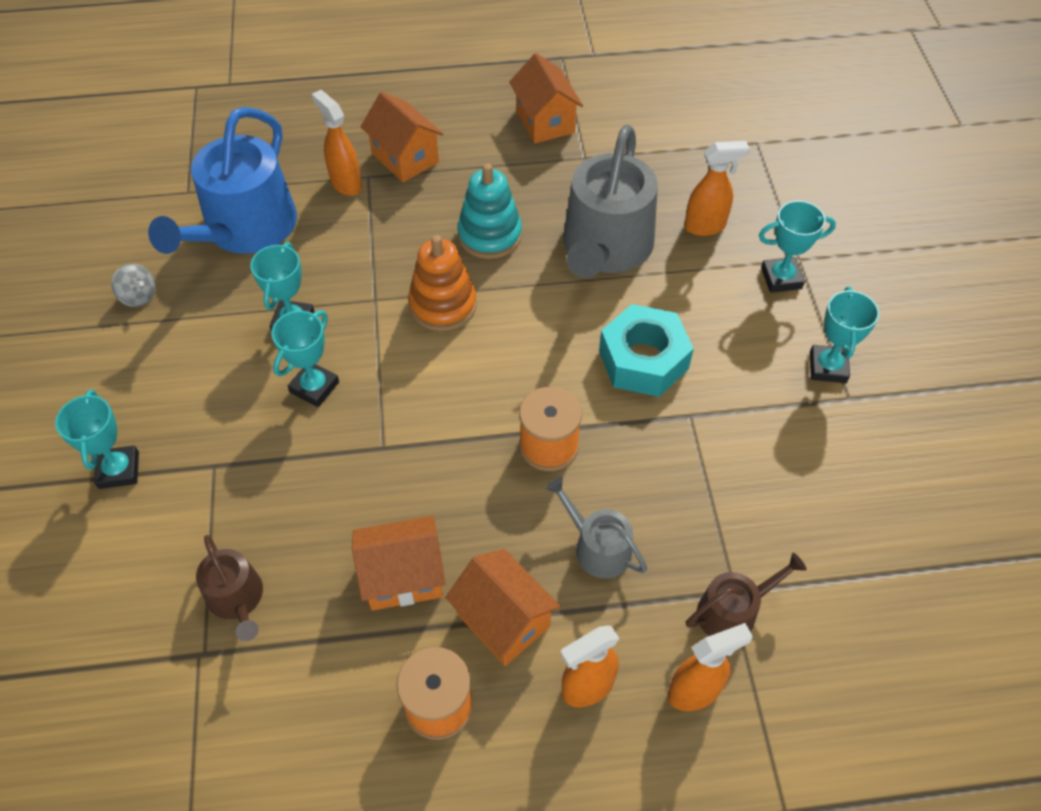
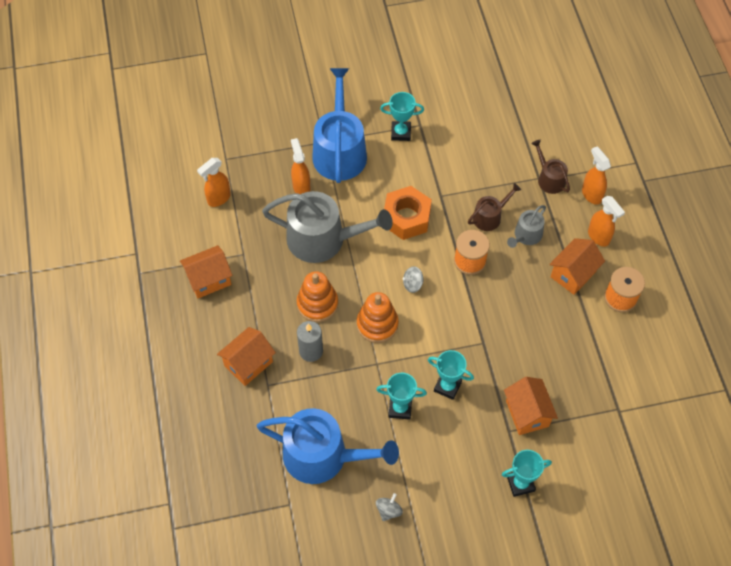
camera: 95 degrees left, 5 degrees up
(237, 599) = (586, 399): brown watering can -> brown watering can (490, 216)
(345, 184) = (276, 398): orange spray bottle -> orange spray bottle (218, 199)
(403, 577) = (559, 322): orange house -> orange house (527, 413)
(411, 224) = (311, 351): none -> grey candle
(490, 235) = (317, 304): turquoise stacking toy -> orange stacking toy
(510, 357) = (412, 284): none -> grey spinning top
(643, 360) = (406, 217): turquoise nut -> orange nut
(781, 278) = (339, 150): turquoise trophy -> blue watering can

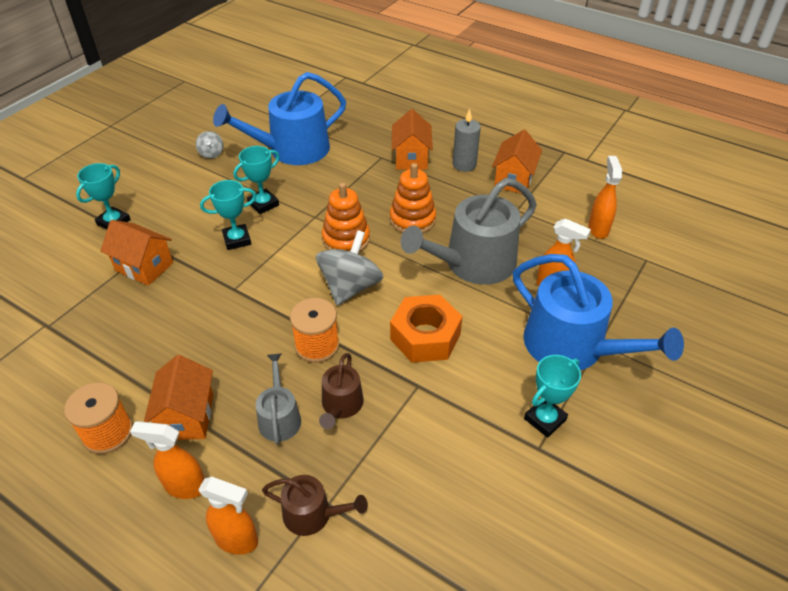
camera: 135 degrees right, 15 degrees down
(311, 351) = (376, 191): grey candle -> grey candle (464, 165)
(412, 284) = (350, 287): grey spinning top -> grey spinning top, size x2.11

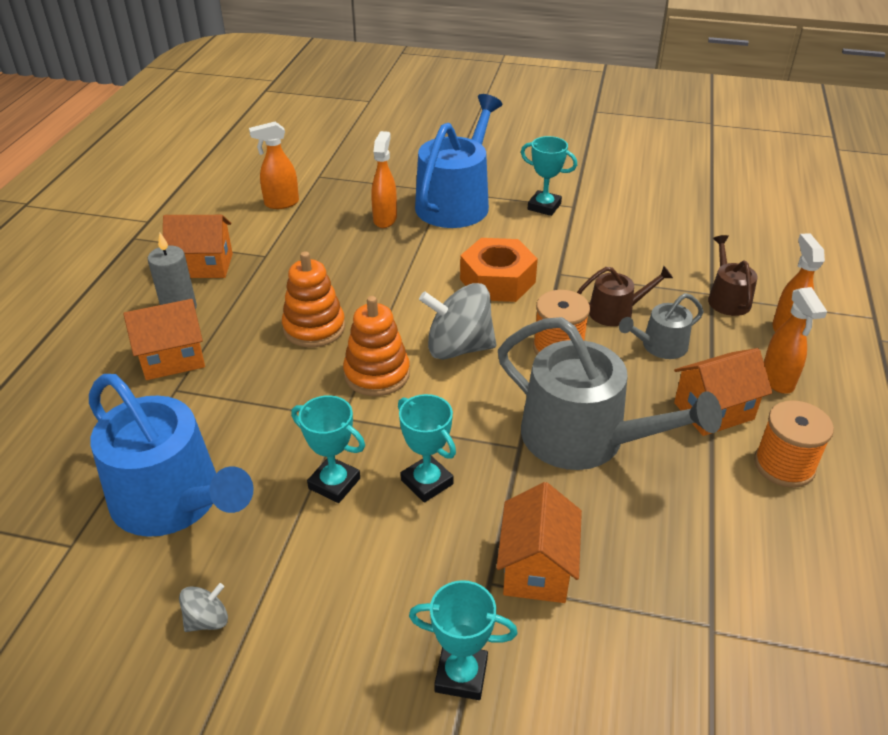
camera: 110 degrees left, 5 degrees down
(473, 263) = (373, 270): grey watering can -> grey watering can (584, 438)

